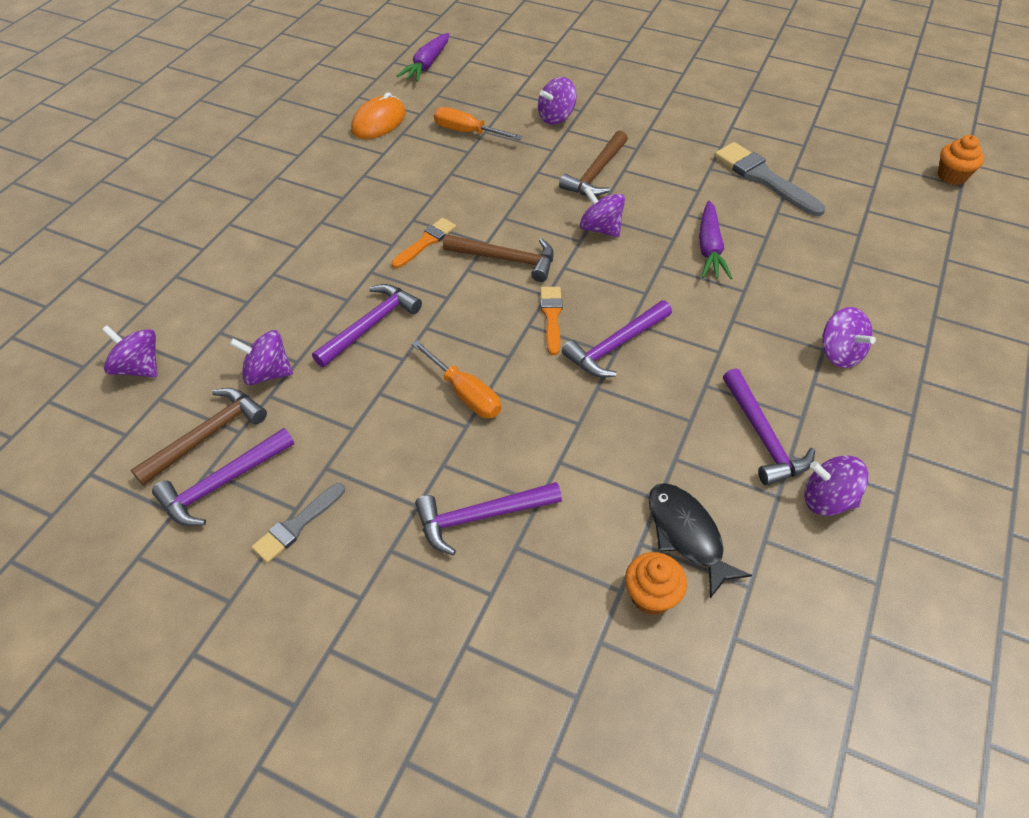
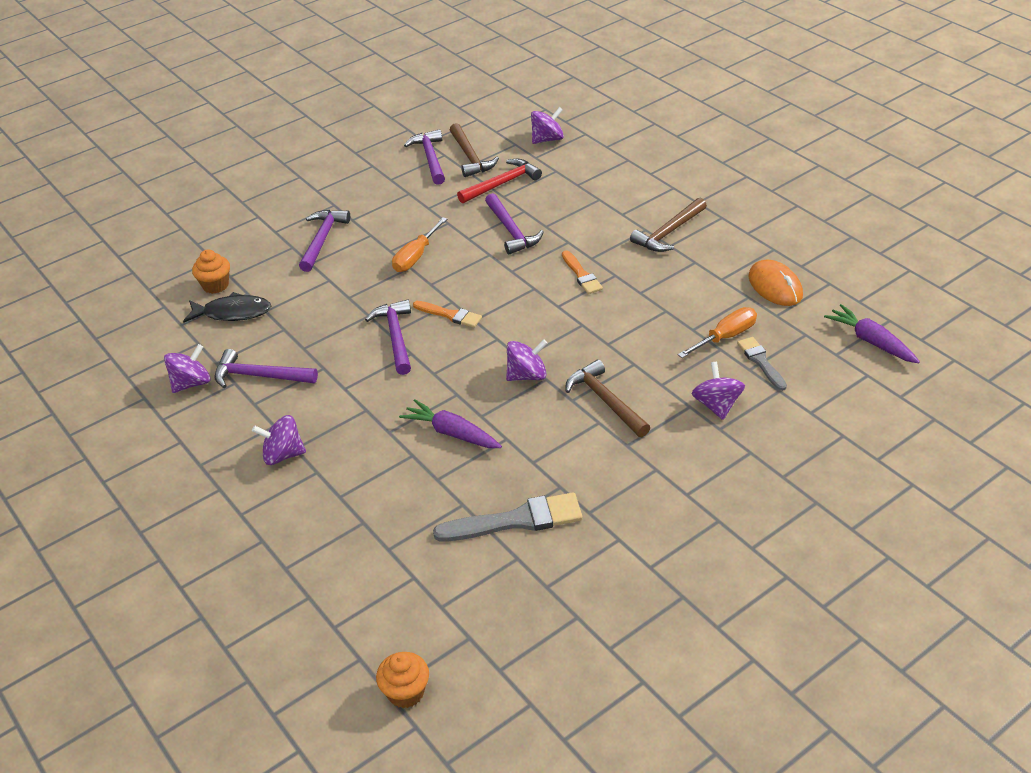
camera: 120 degrees right, 10 degrees down
(268, 373) = (502, 184): purple spinning top -> red hammer
(297, 525) = (379, 178): grey brush -> grey brush (761, 362)
(465, 393) = (416, 256): orange screwdriver -> orange screwdriver turned 45 degrees counterclockwise
(506, 259) = (529, 311): brown hammer -> brown hammer (668, 232)

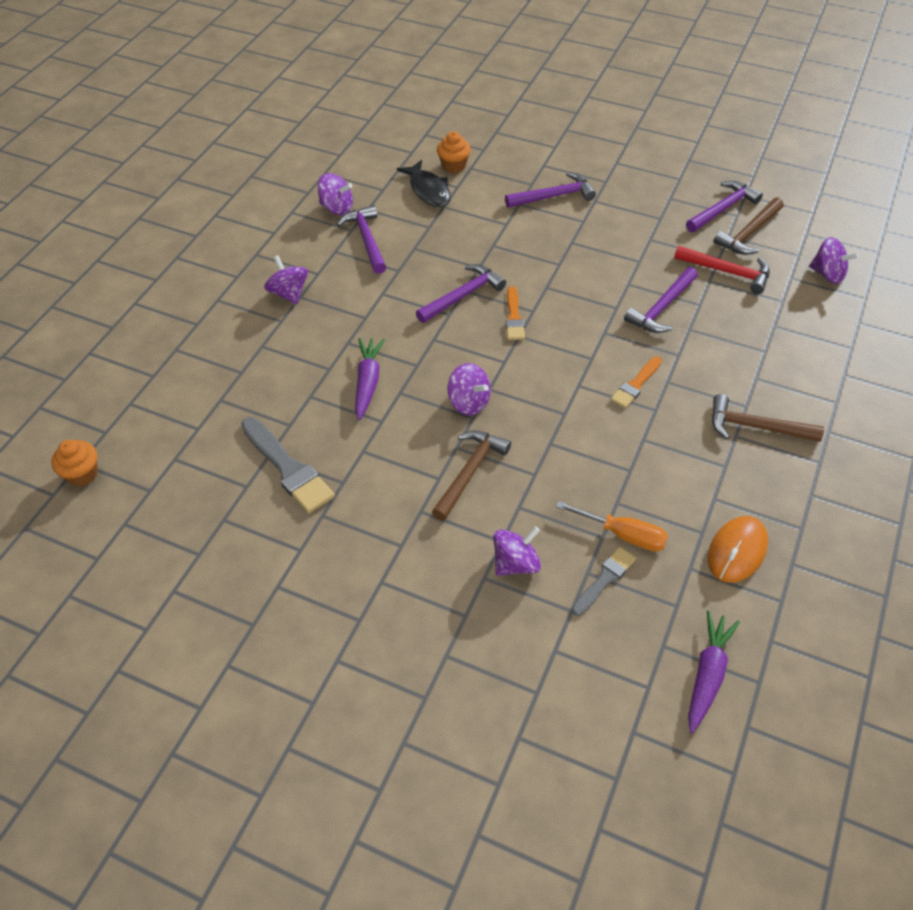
camera: 60 degrees right, 10 degrees up
(416, 256) = (576, 261): orange screwdriver -> none

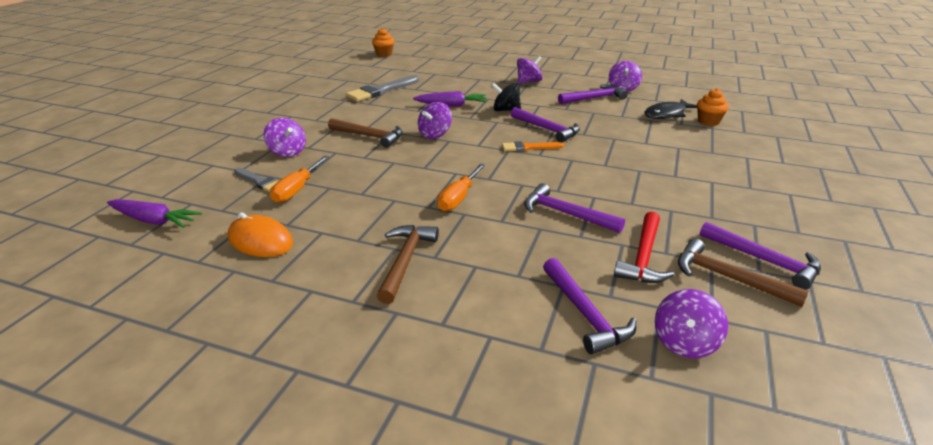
camera: 85 degrees right, 20 degrees down
(395, 327) = (506, 110): none -> black spinning top
(554, 196) = (702, 162): purple hammer -> purple hammer (585, 314)
(635, 384) = (459, 198): orange brush -> orange screwdriver

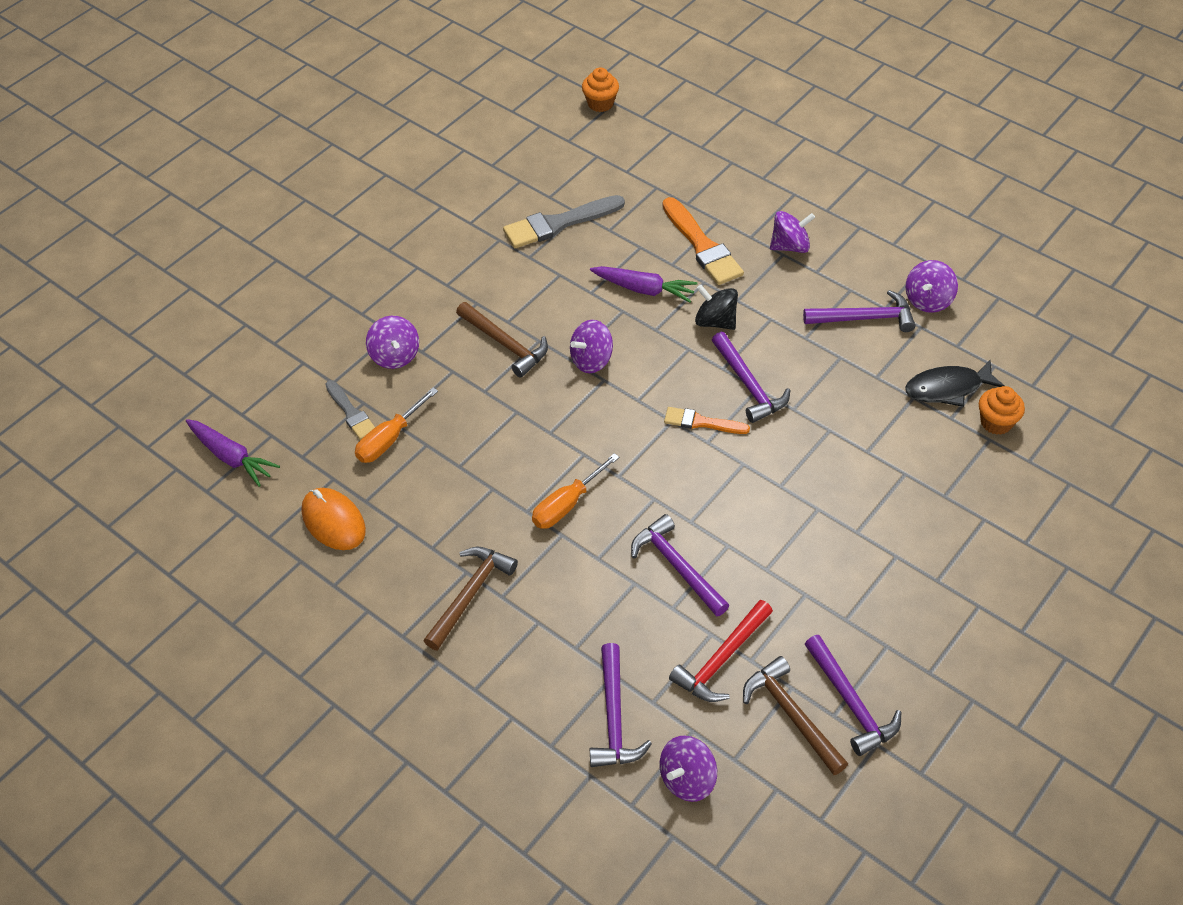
camera: 20 degrees right, 20 degrees up
(477, 87) = (702, 246): none -> orange brush

